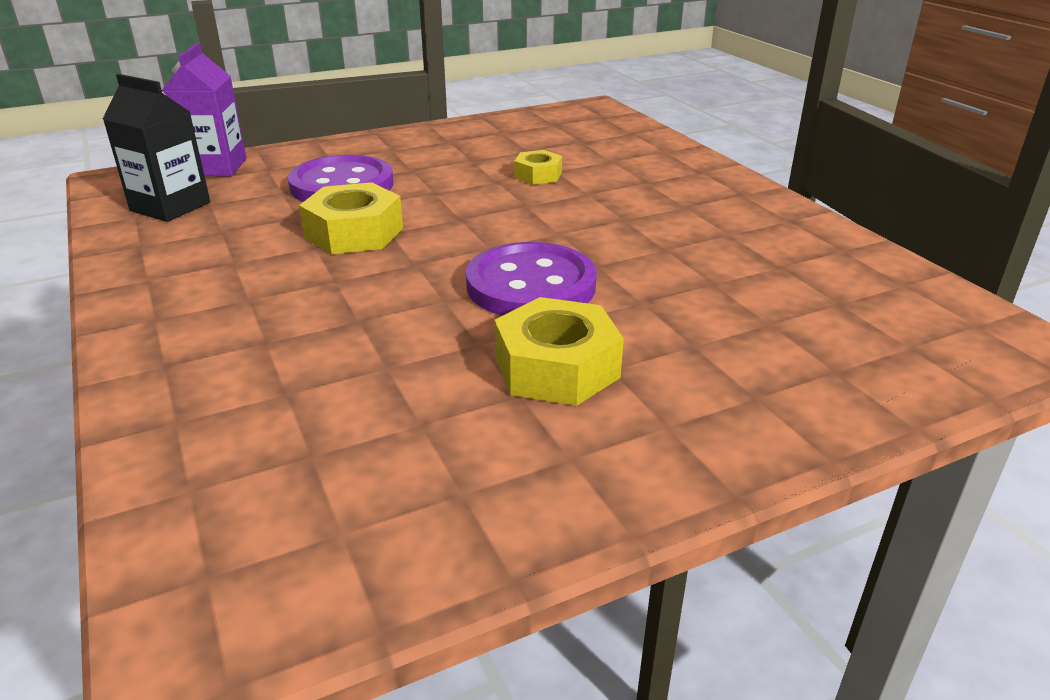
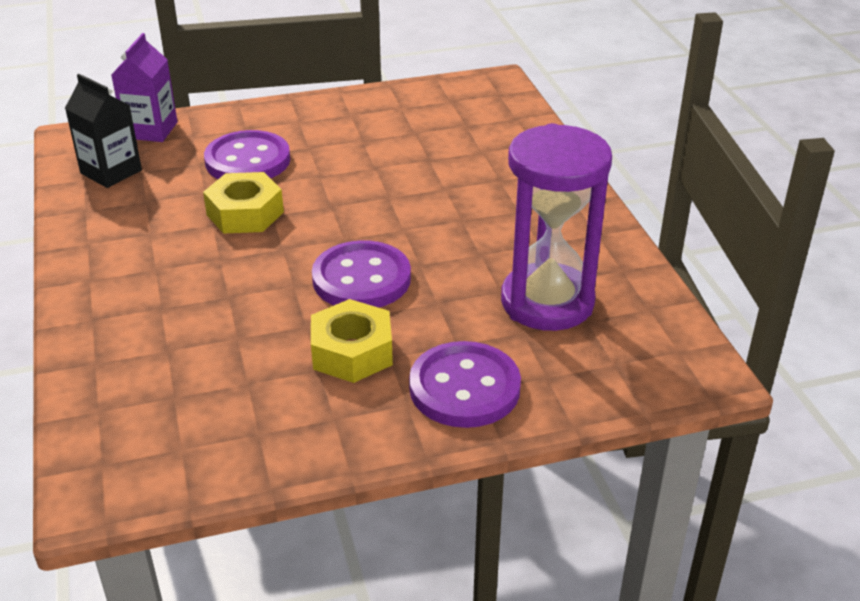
camera: 10 degrees right, 5 degrees up
(538, 175) = (411, 164): yellow nut -> none
(735, 395) = (464, 388): none -> purple button
(778, 288) = (547, 302): none -> purple hourglass

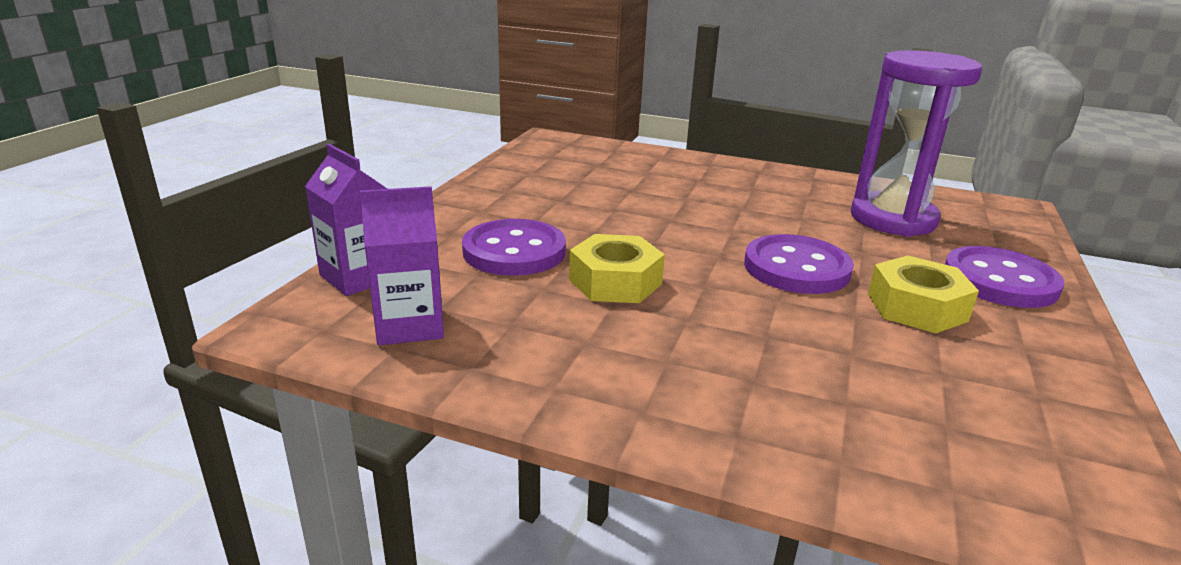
camera: 55 degrees left, 10 degrees down
(111, 172) = (409, 325): black carton -> purple carton

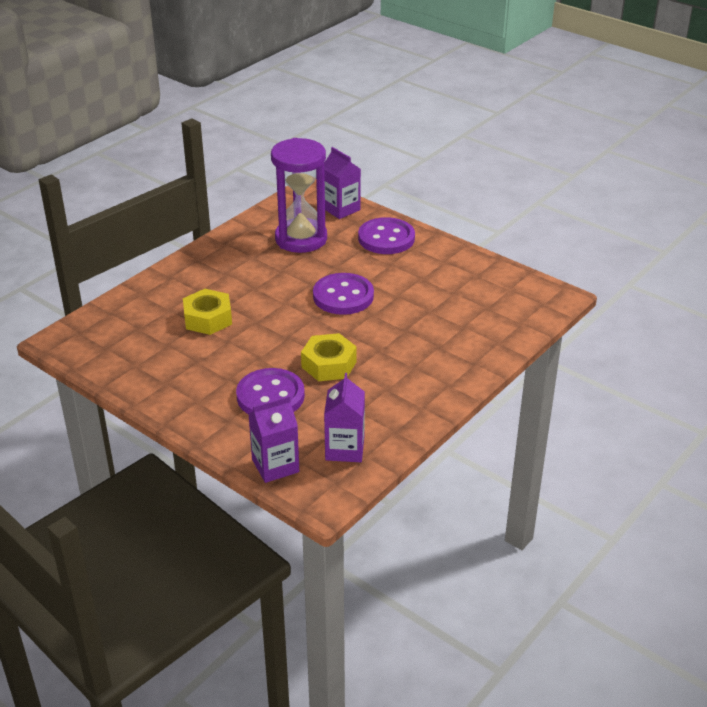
camera: 70 degrees left, 10 degrees up
(916, 307) = (399, 275): yellow nut -> yellow nut (208, 319)
(1012, 235) = (341, 209): none -> purple carton

